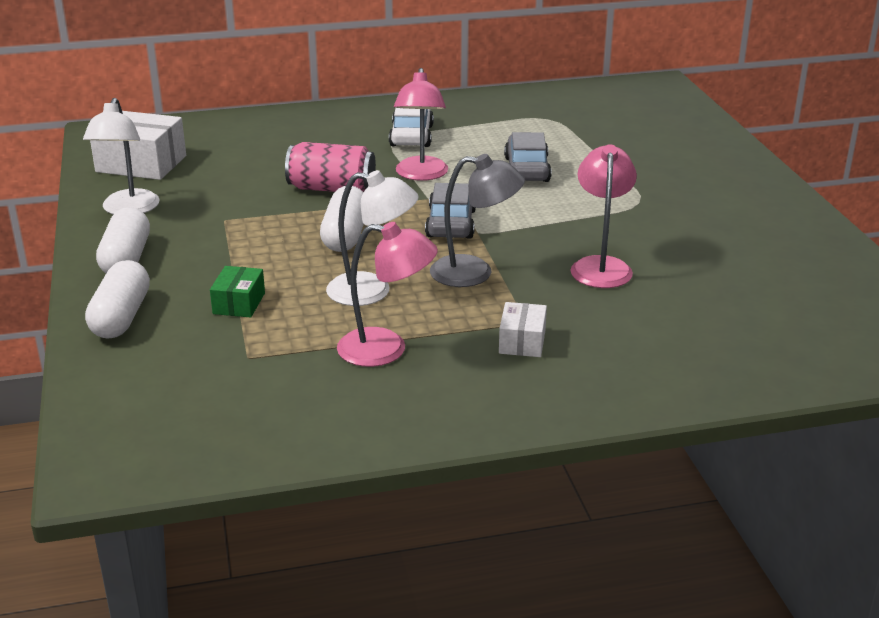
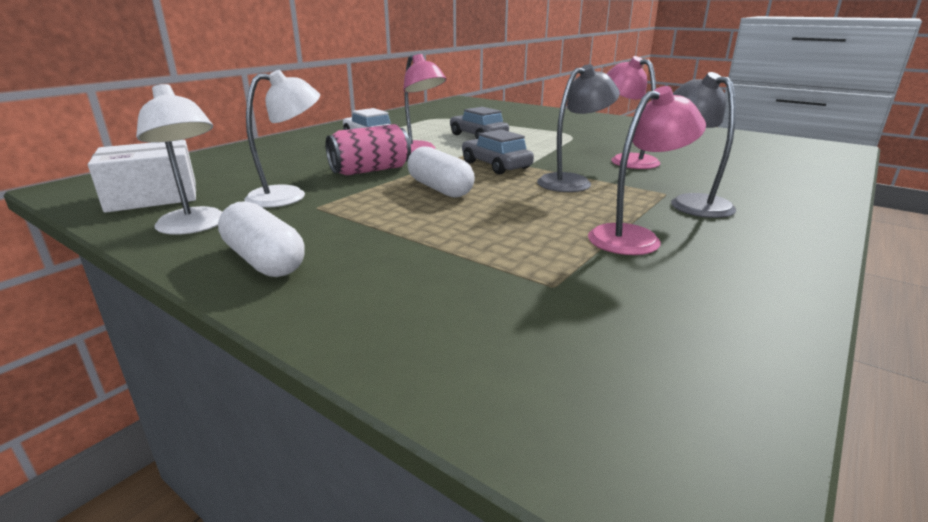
camera: 40 degrees left, 5 degrees down
(121, 317) = (354, 308): white capsule -> none
(239, 303) = (453, 252): green box -> none
(372, 291) = (536, 210): white lamp -> white lamp (289, 195)
(522, 342) = (692, 202): white box -> grey lamp

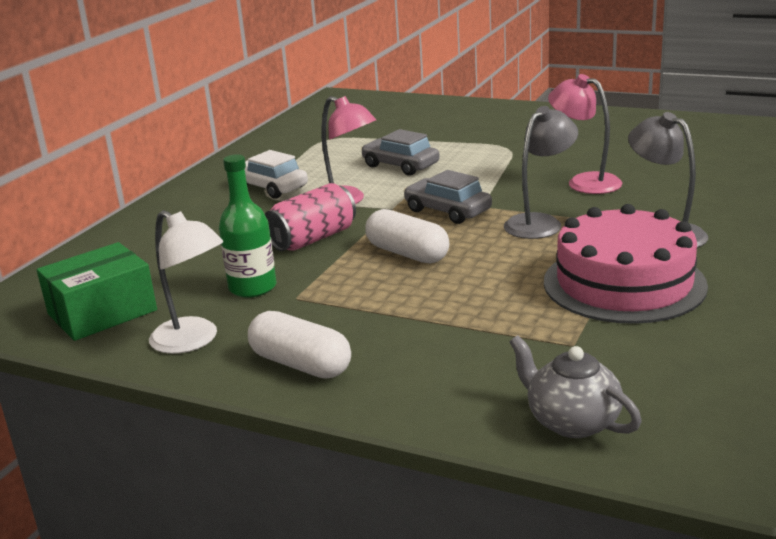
camera: 10 degrees left, 0 degrees up
(153, 196) = (102, 312): white box -> green box
(289, 195) = (252, 287): white lamp -> green bottle
(509, 376) = (572, 421): none -> grey teapot
(635, 237) = (624, 283): pink lamp -> pink cake

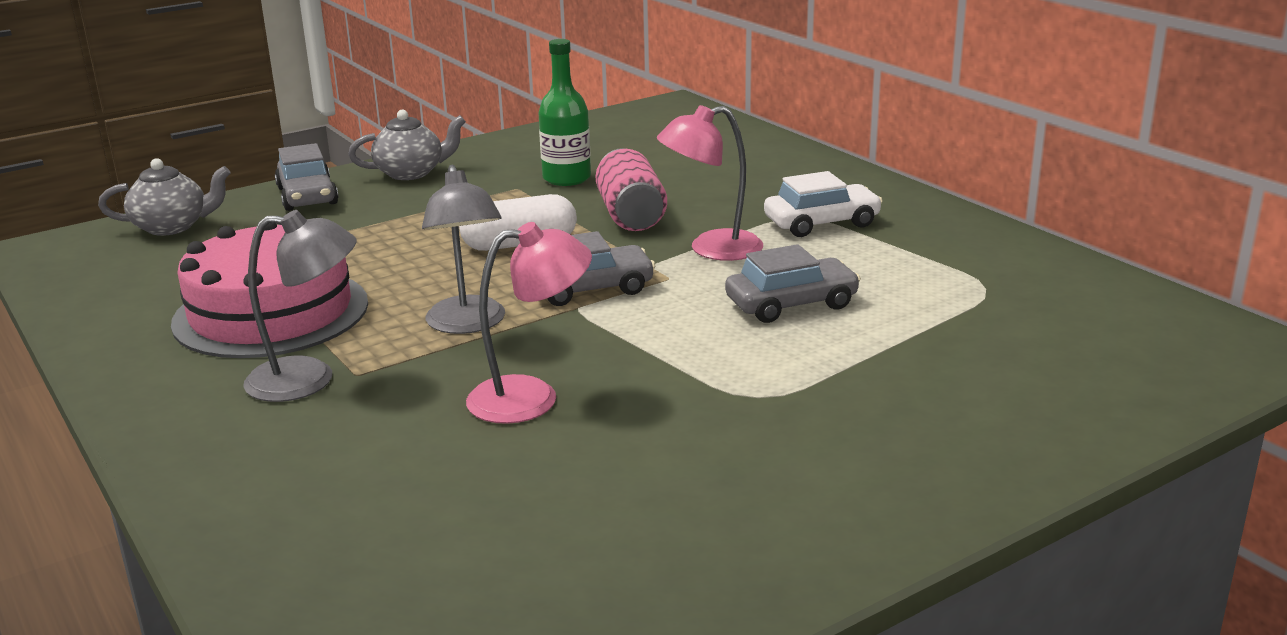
camera: 120 degrees right, 0 degrees up
(102, 312) = (615, 132): green box -> none
(193, 341) = (511, 151): white lamp -> none
(301, 364) = (411, 173): white capsule -> grey teapot
(415, 389) = (307, 196): none -> grey car

